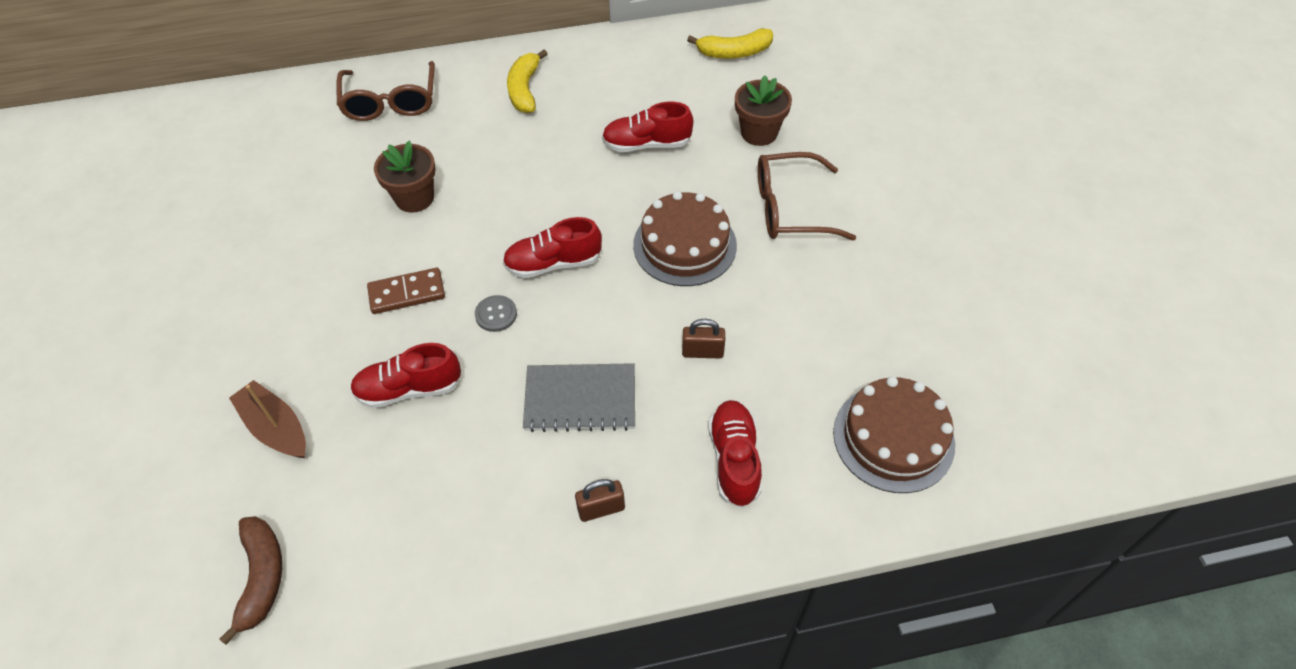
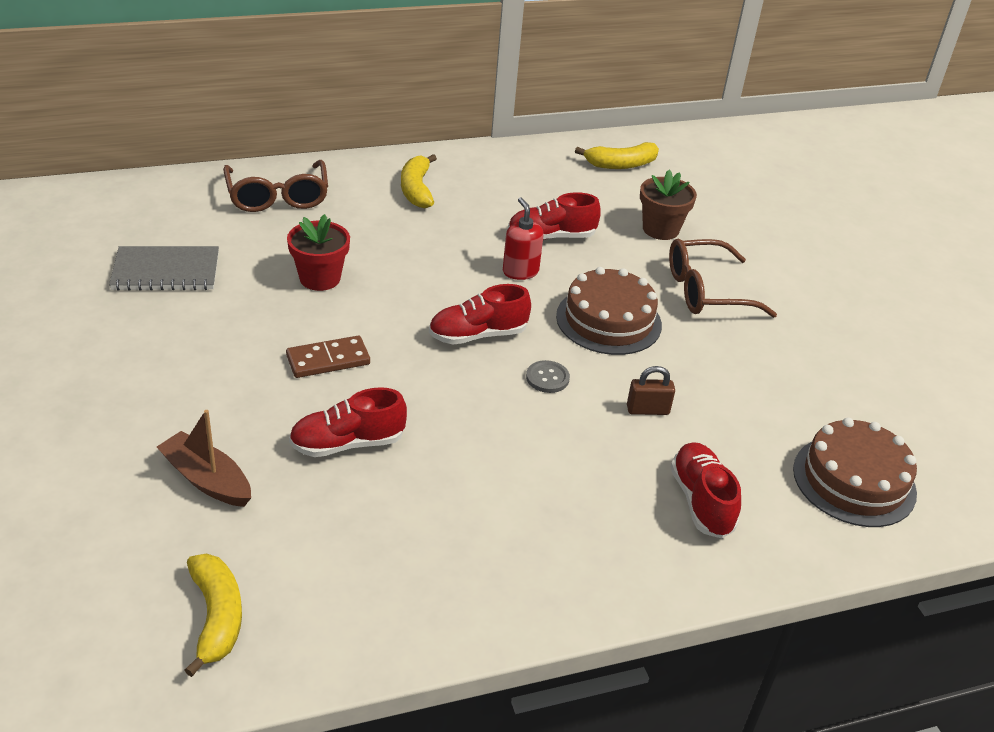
camera: 10 degrees left, 15 degrees down
(261, 577) = (216, 617): brown banana -> yellow banana
(414, 198) = (320, 278): brown flower pot -> red flower pot
(496, 314) = (427, 378): grey button -> grey button (547, 378)
(580, 399) = (531, 451): grey notebook -> grey notebook (166, 271)
(601, 509) = (574, 546): brown padlock -> none
(608, 187) = (520, 271): none -> red soap dispenser

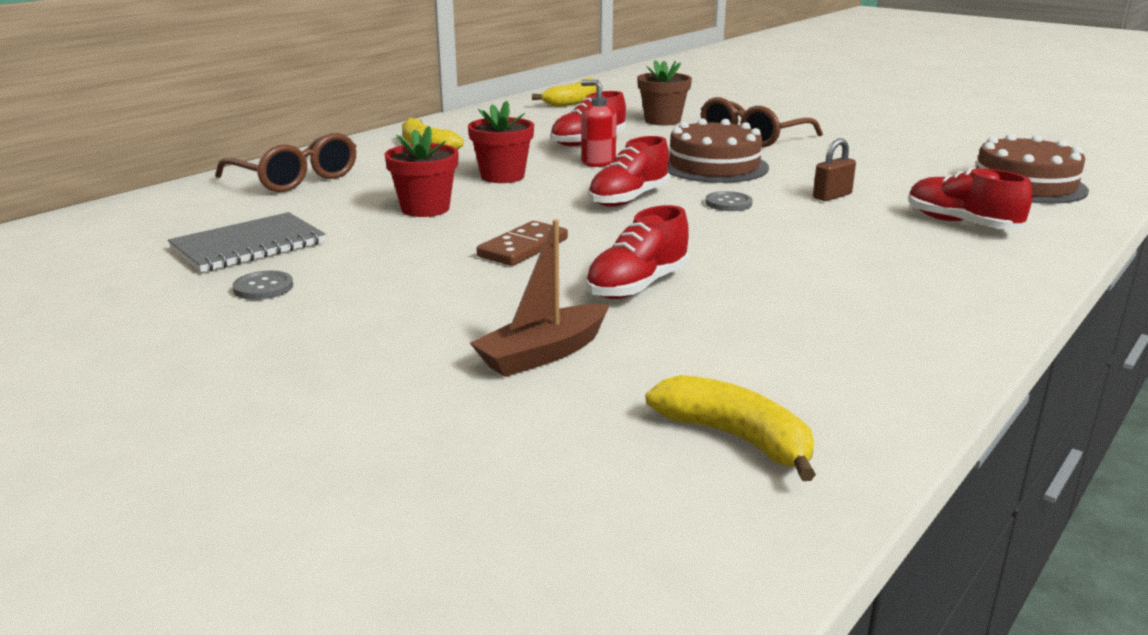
camera: 30 degrees left, 15 degrees down
(129, 324) = (263, 287): none -> grey button
(207, 479) = (543, 354): brown boat -> brown boat turned 45 degrees counterclockwise
(423, 259) = (502, 176): none -> red flower pot

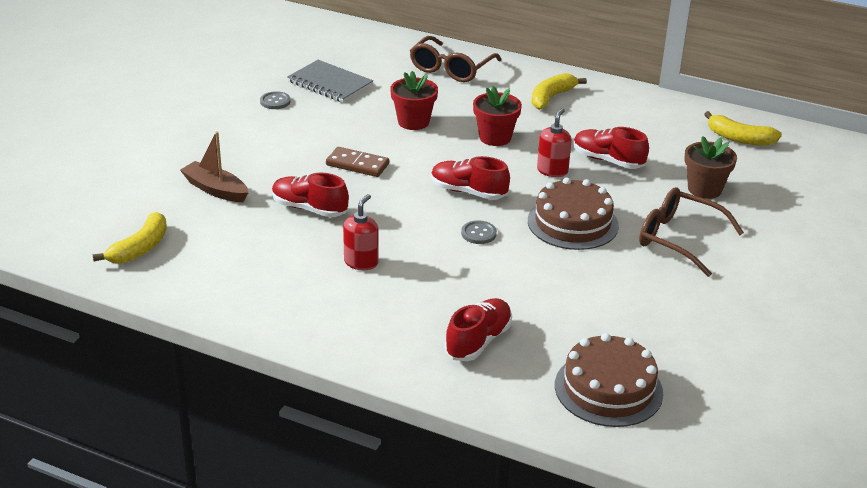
camera: 75 degrees right, 10 degrees up
(791, 265) = (361, 262): none -> red soap dispenser
(832, 196) = (520, 280): brown padlock -> none

